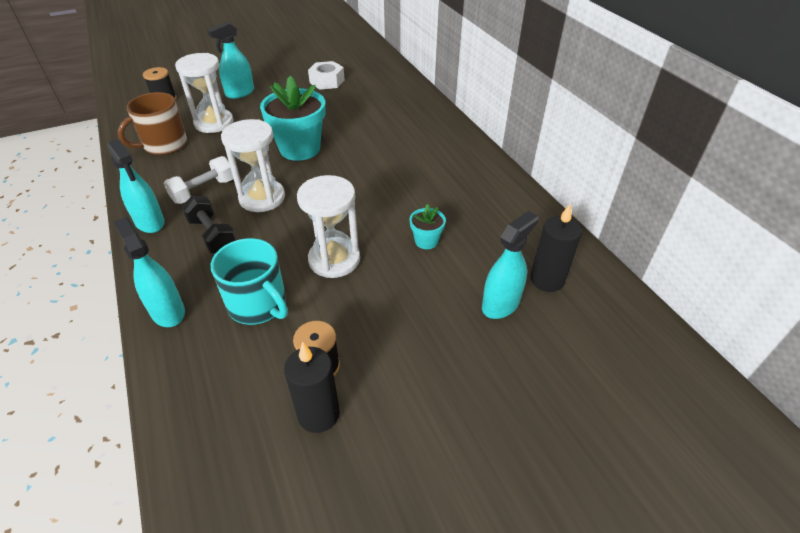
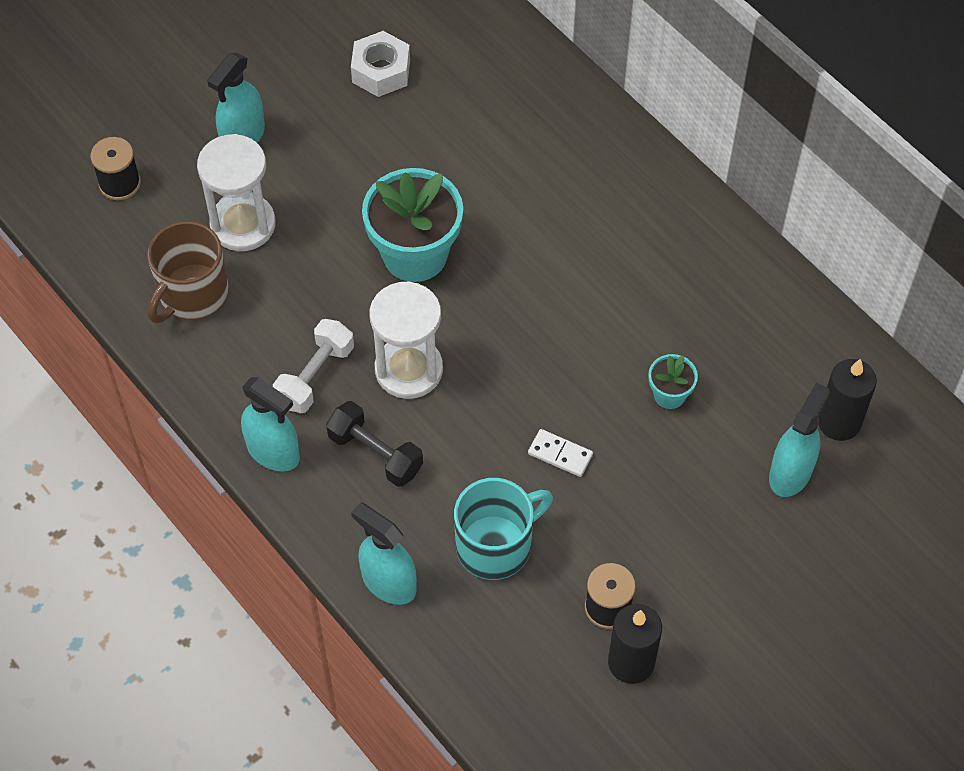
camera: 15 degrees left, 15 degrees up
(258, 305) = (496, 545): turquoise mug -> turquoise mug turned 60 degrees counterclockwise
(334, 259) = (560, 454): white hourglass -> white domino

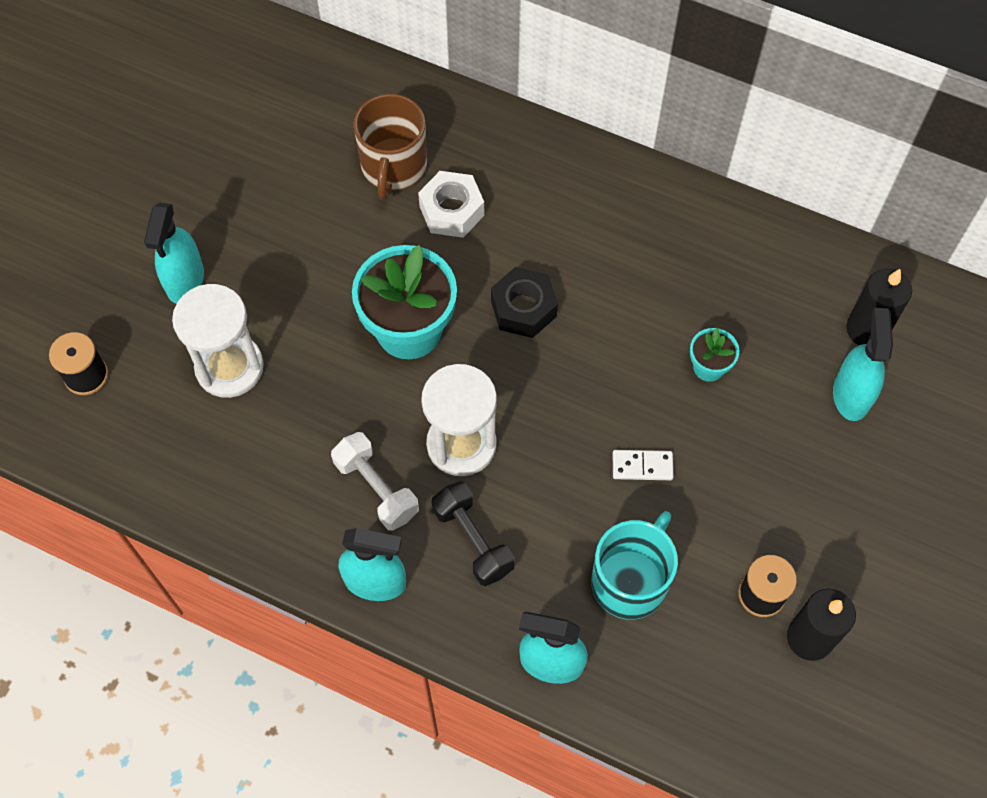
camera: 25 degrees left, 5 degrees up
(192, 294) = (215, 457): brown mug -> brown mug (393, 166)
(315, 376) = (376, 488): white dumbbell -> white dumbbell turned 45 degrees counterclockwise
(375, 453) = (473, 540): black dumbbell -> black dumbbell turned 45 degrees clockwise
(381, 71) = (285, 164): white nut -> white nut (451, 210)
(527, 277) = (523, 308): none -> black nut

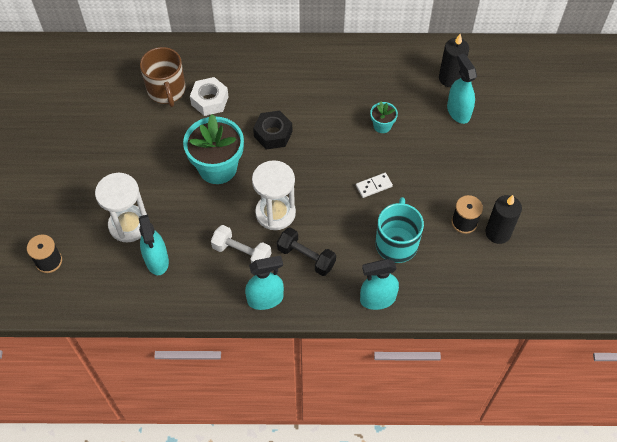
camera: 25 degrees left, 5 degrees down
(185, 280) = (80, 190): turquoise spray bottle -> turquoise spray bottle (157, 260)

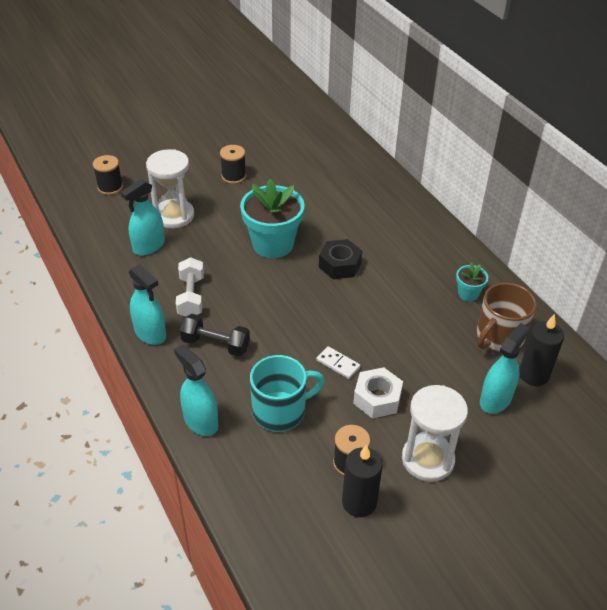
camera: 60 degrees right, 15 degrees down
(107, 156) = (233, 176): none -> black spool
(166, 90) = (329, 181): brown mug -> brown mug (499, 337)
(210, 100) = (341, 210): white nut -> white nut (377, 398)
(275, 213) = (251, 302): white hourglass -> white hourglass (427, 459)
(306, 257) = (216, 344): black dumbbell -> black dumbbell turned 75 degrees counterclockwise
(382, 126) = (419, 341): turquoise flower pot -> turquoise flower pot (468, 294)

